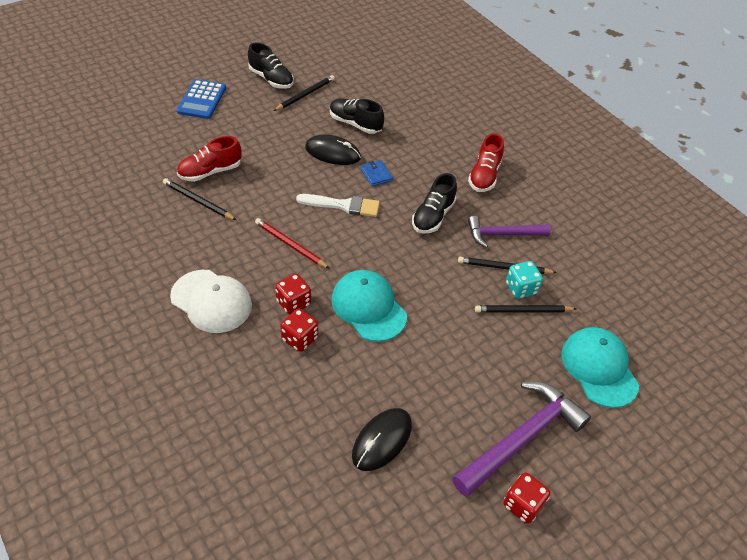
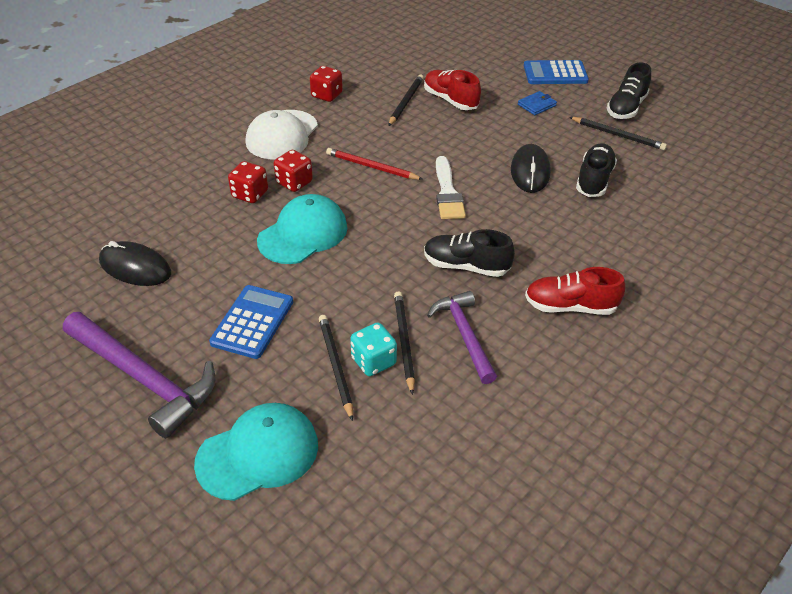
camera: 80 degrees right, 5 degrees down
(290, 245) = (371, 167): red pencil -> red pencil turned 90 degrees counterclockwise
(376, 174) = (513, 210): blue wallet -> blue wallet (536, 105)
(469, 356) = (252, 322): none -> blue calculator
(522, 505) = (59, 385): red dice -> red dice (326, 95)

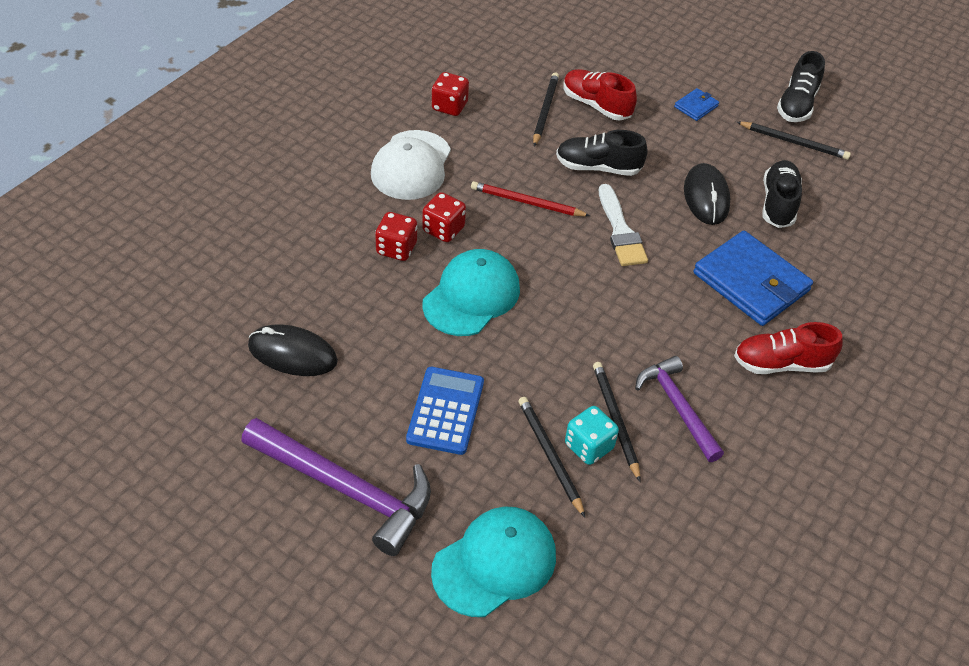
camera: 10 degrees left, 5 degrees up
(466, 266) = (661, 323): black shoe -> black shoe (598, 167)
(555, 73) = (708, 61): blue calculator -> none
(556, 239) = (751, 282): none -> blue wallet

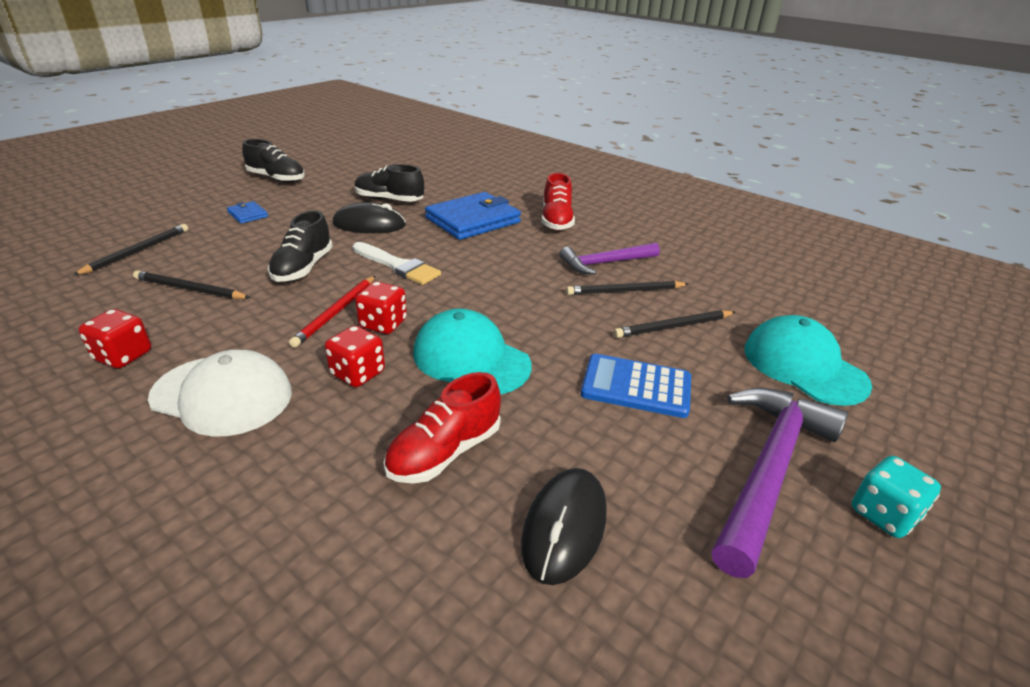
camera: 85 degrees left, 15 degrees down
(396, 249) = (379, 415): red dice -> red dice (383, 324)
(589, 446) = (657, 306): turquoise dice -> turquoise dice (883, 514)
(596, 105) = (206, 260): red shoe -> red shoe (445, 452)
(620, 231) = (398, 266): white brush -> white brush turned 45 degrees clockwise
(794, 142) = (321, 185): black pencil -> black pencil (137, 251)

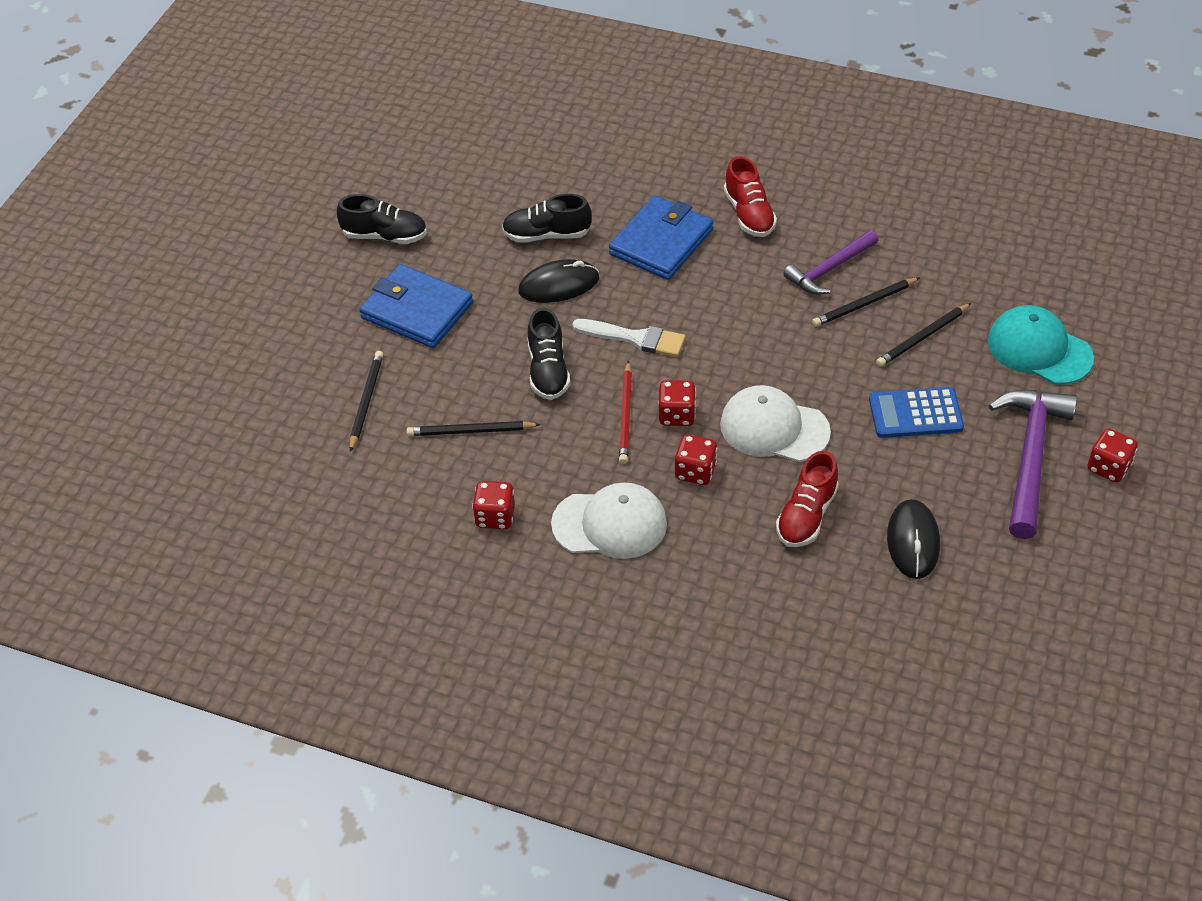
camera: 15 degrees left, 15 degrees up
(248, 214) = (417, 310): blue wallet -> blue wallet, size x2.24
(471, 359) = (774, 428): turquoise cap -> white cap
(883, 514) = (1108, 467): turquoise dice -> red dice

